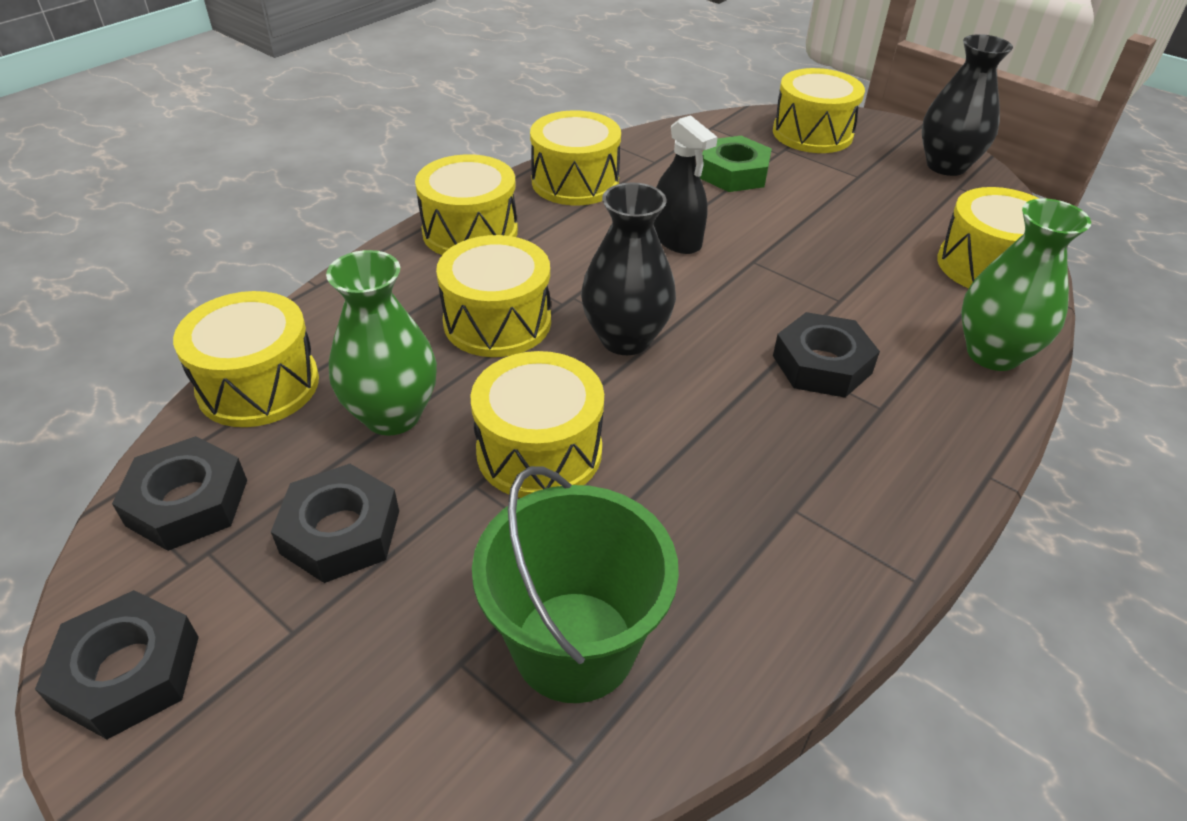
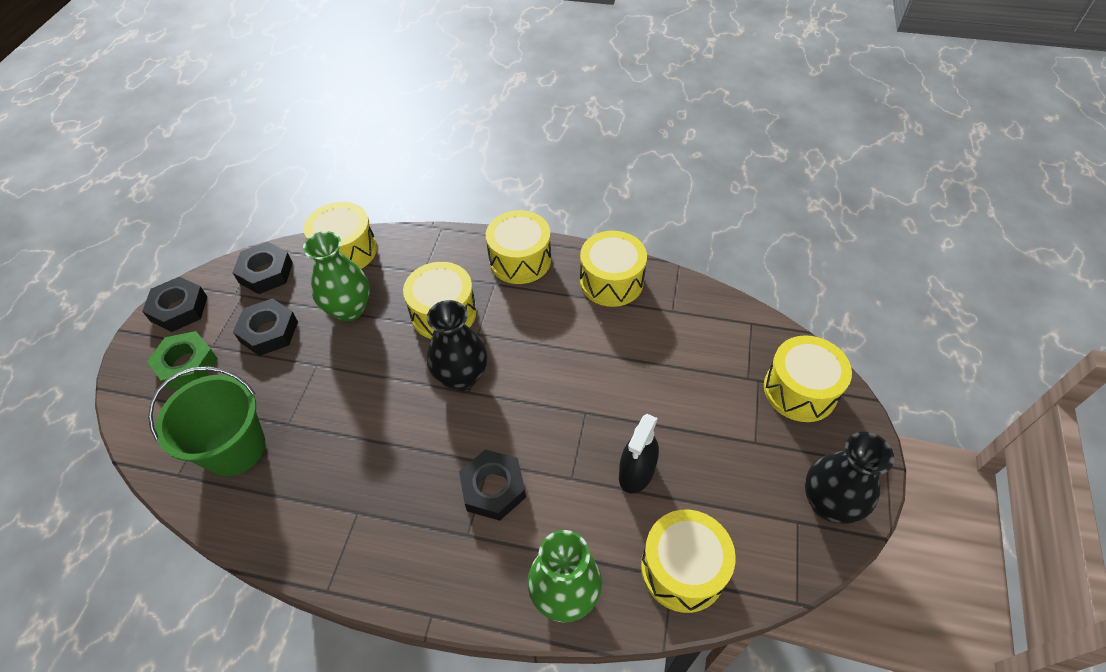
camera: 65 degrees right, 10 degrees up
(539, 451) = (351, 379): yellow drum -> none
(676, 239) = (581, 361): black spray bottle -> black spray bottle (636, 472)
(733, 173) = (693, 361): green nut -> green nut (186, 365)

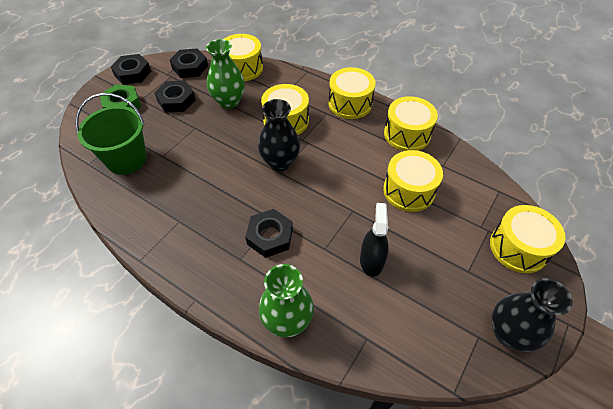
camera: 20 degrees right, 0 degrees up
(636, 472) = (371, 260): black spray bottle -> black spray bottle turned 135 degrees clockwise
(683, 569) = (377, 336): yellow drum -> yellow drum (409, 190)

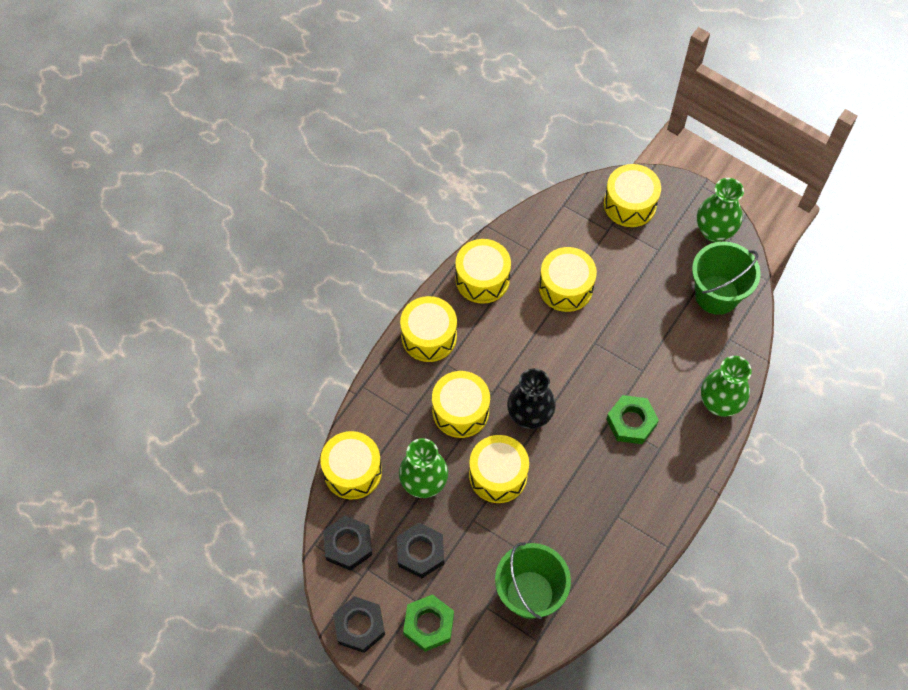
camera: 90 degrees left, 10 degrees up
(229, 142) = (498, 475): none -> yellow drum
(270, 236) = (631, 422): black nut -> green nut
(371, 260) = (652, 329): black spray bottle -> none
(423, 329) = (716, 295): none -> green bucket
(509, 333) = (714, 231): black vase -> green vase

